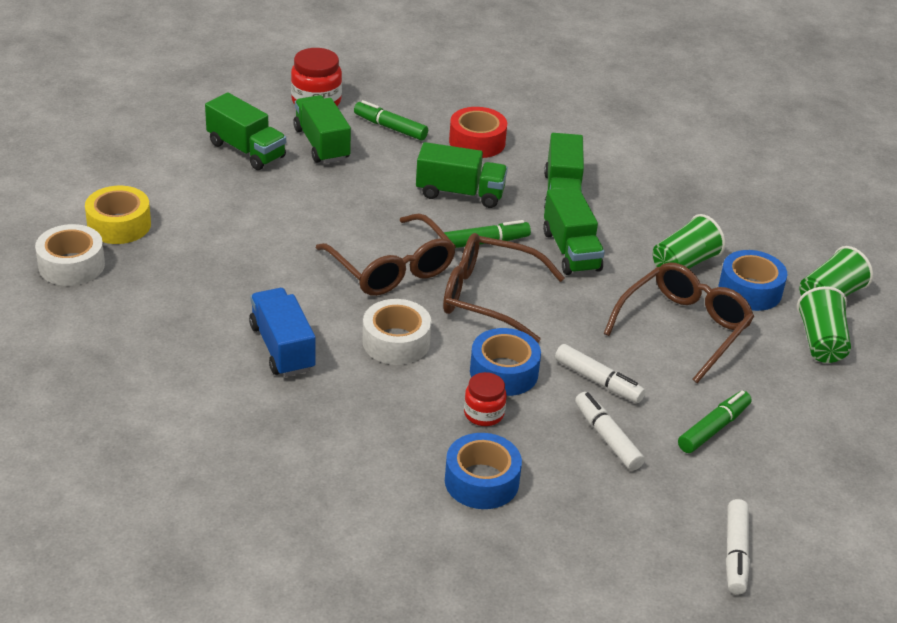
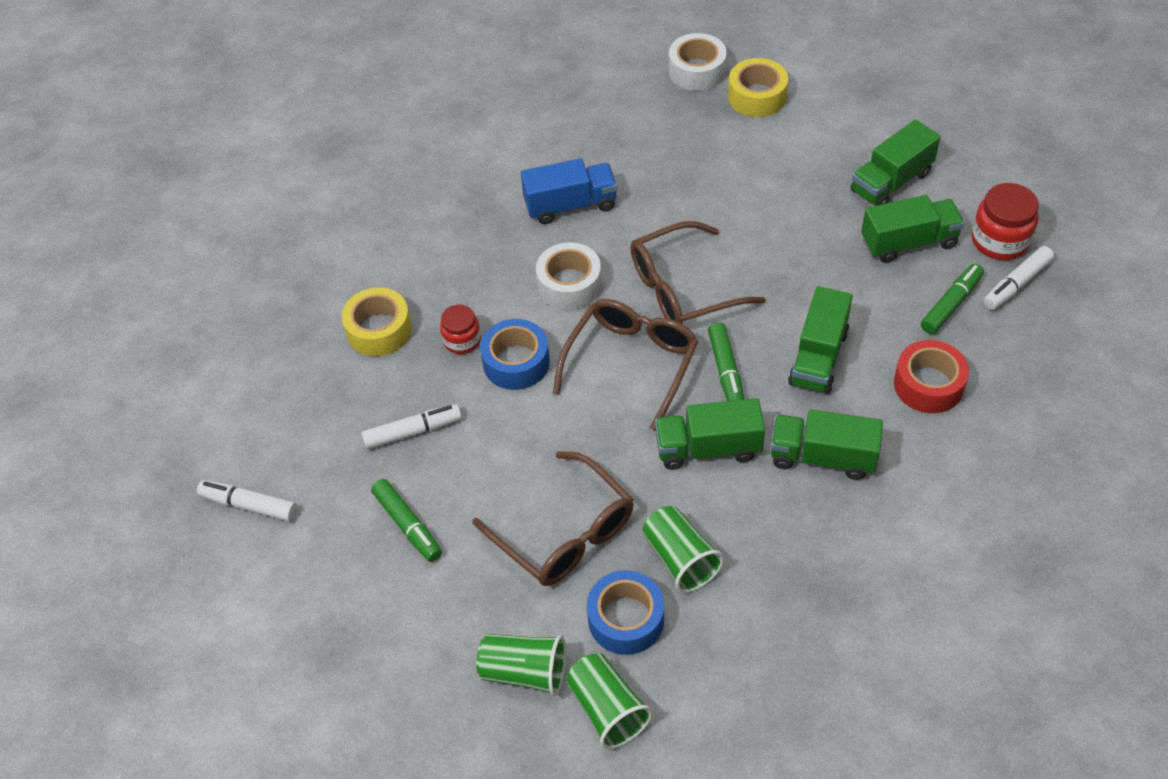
camera: 105 degrees right, 15 degrees up
(481, 481) = (379, 330): blue tape -> yellow tape
(598, 381) = (492, 437): white marker -> white marker (1016, 284)

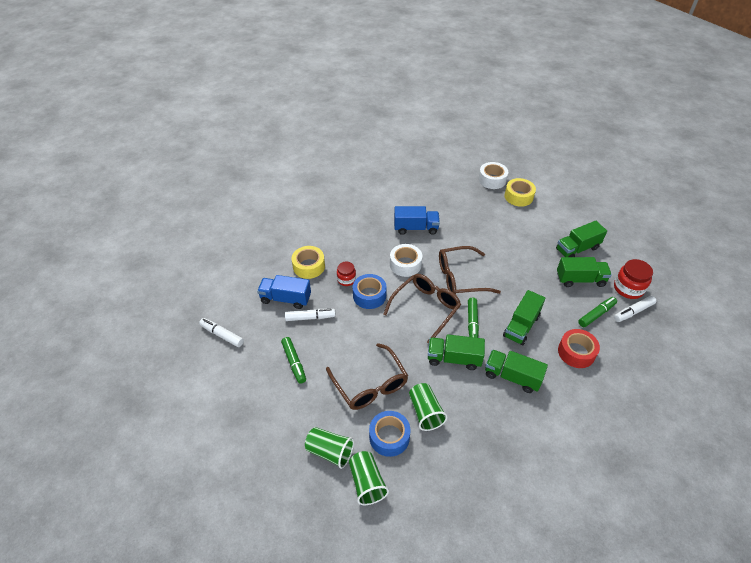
camera: 10 degrees right, 5 degrees down
(353, 405) = (286, 299): none -> blue truck

